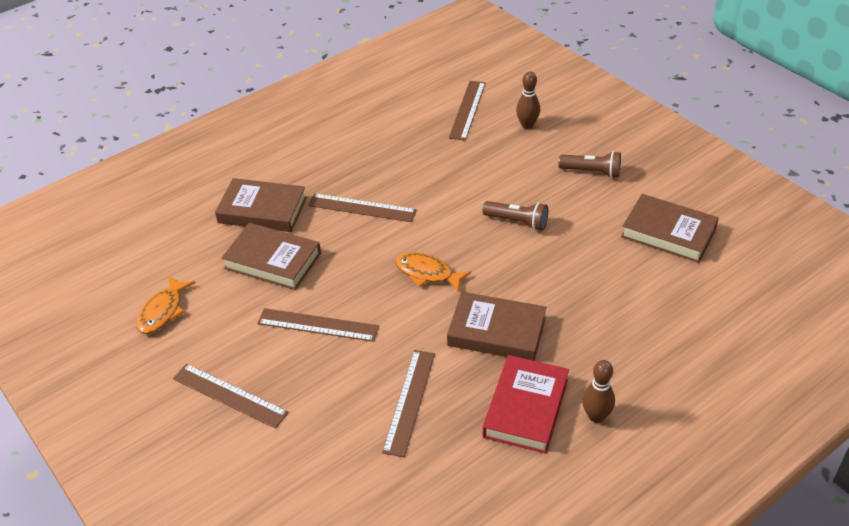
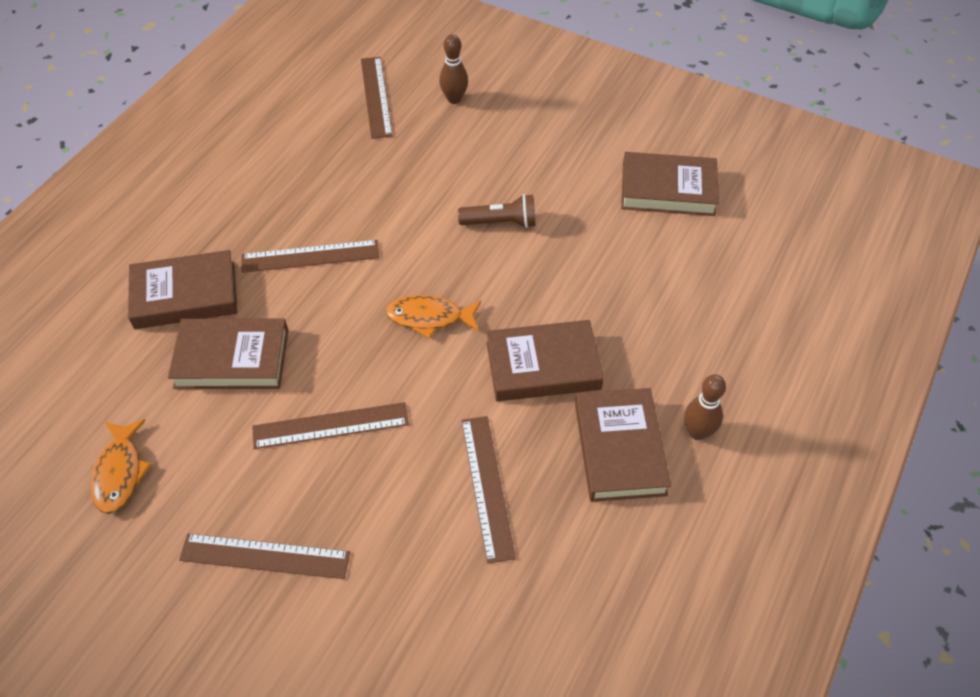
camera: 25 degrees left, 10 degrees up
(526, 408) = (619, 448): red book -> brown book
(592, 172) = (553, 138): brown flashlight -> none

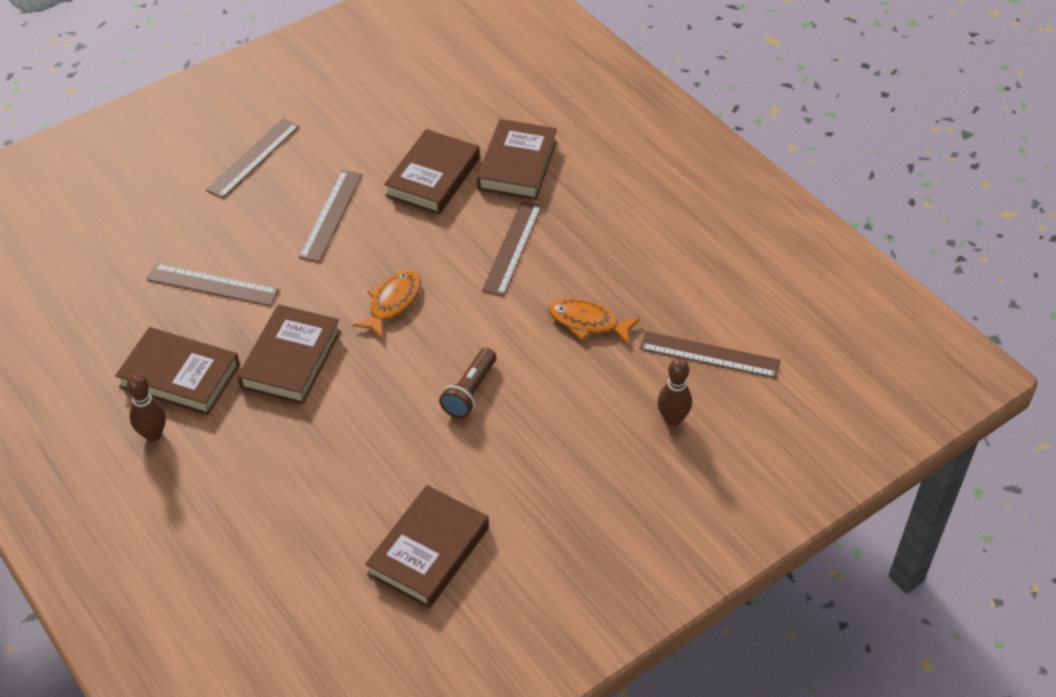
camera: 115 degrees right, 5 degrees down
(119, 472) = (372, 104): orange fish -> orange fish (588, 323)

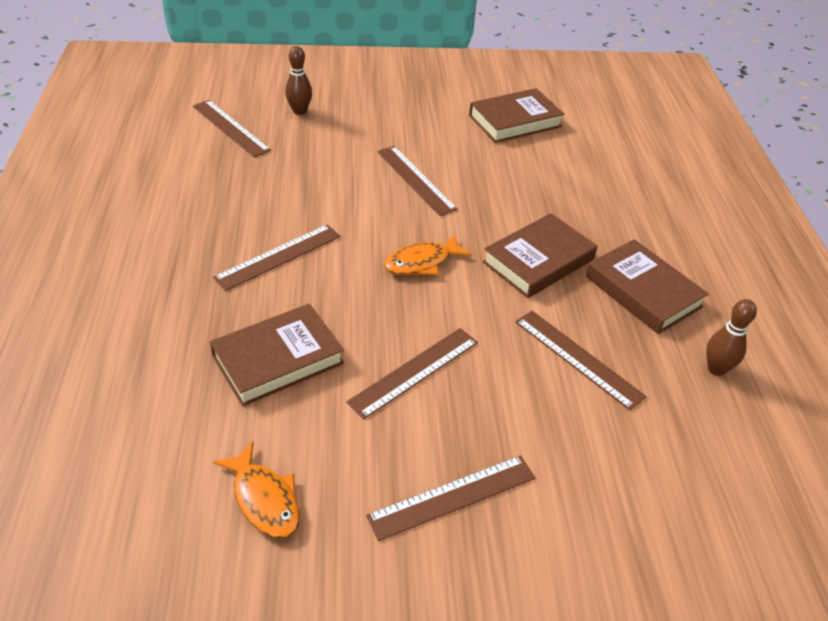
camera: 150 degrees left, 5 degrees down
(153, 434) = (681, 259): brown bowling pin -> brown bowling pin (716, 369)
(470, 392) = (415, 180): brown flashlight -> brown ruler
(517, 165) = (185, 328): brown book -> none
(588, 323) = (285, 180): orange fish -> orange fish (264, 499)

